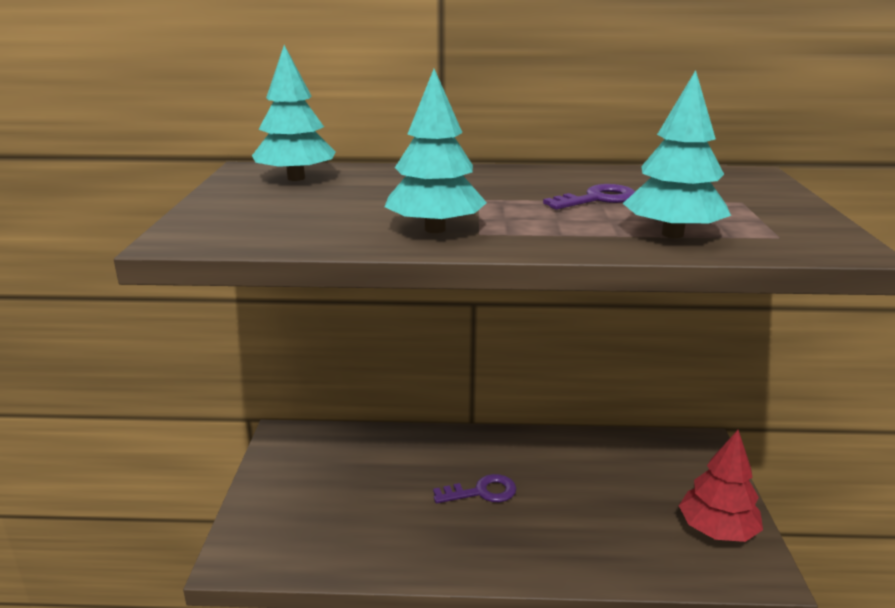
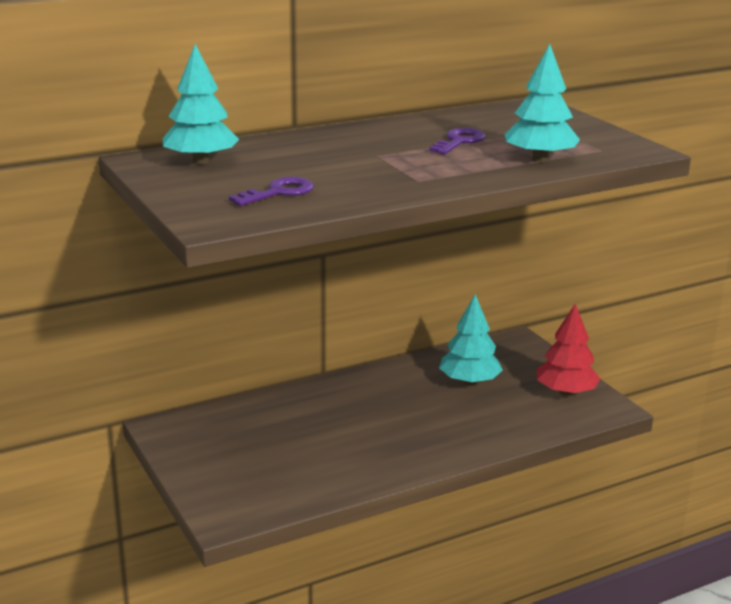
camera: 30 degrees left, 0 degrees up
(435, 229) = (384, 183): turquoise tree -> turquoise tree (469, 382)
(482, 492) = (380, 417): purple key -> purple key (279, 192)

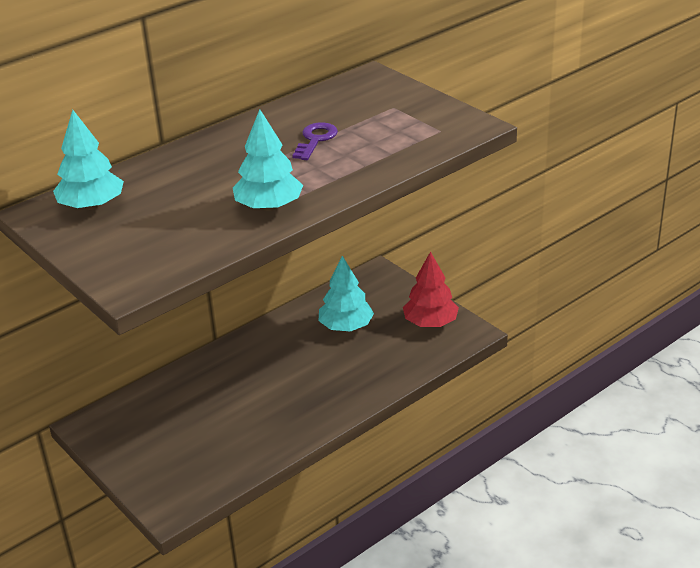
camera: 10 degrees left, 10 degrees up
(279, 192) = (175, 236): purple key -> none
(540, 159) = (390, 152): turquoise tree -> turquoise tree (269, 206)

